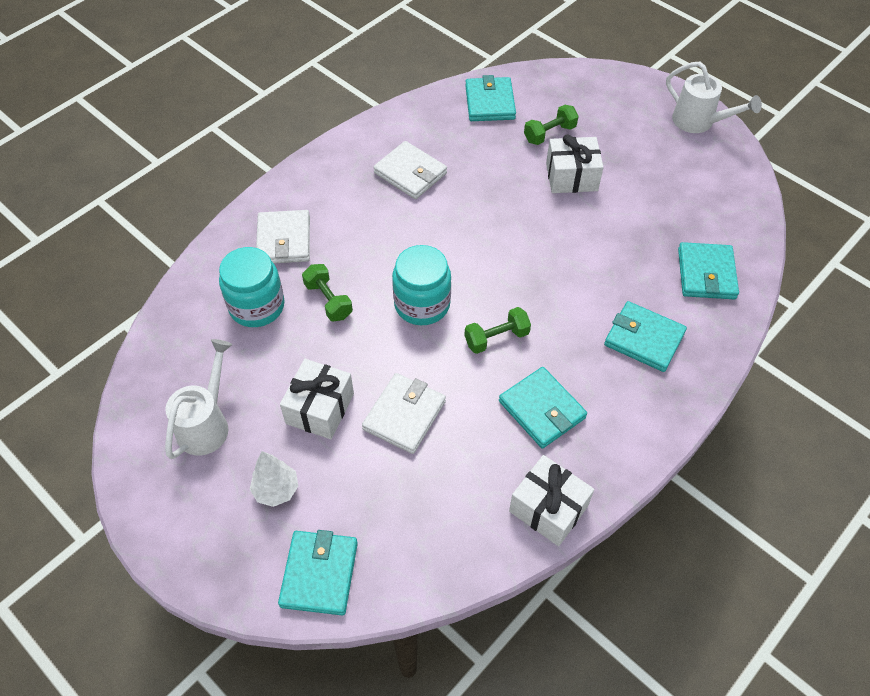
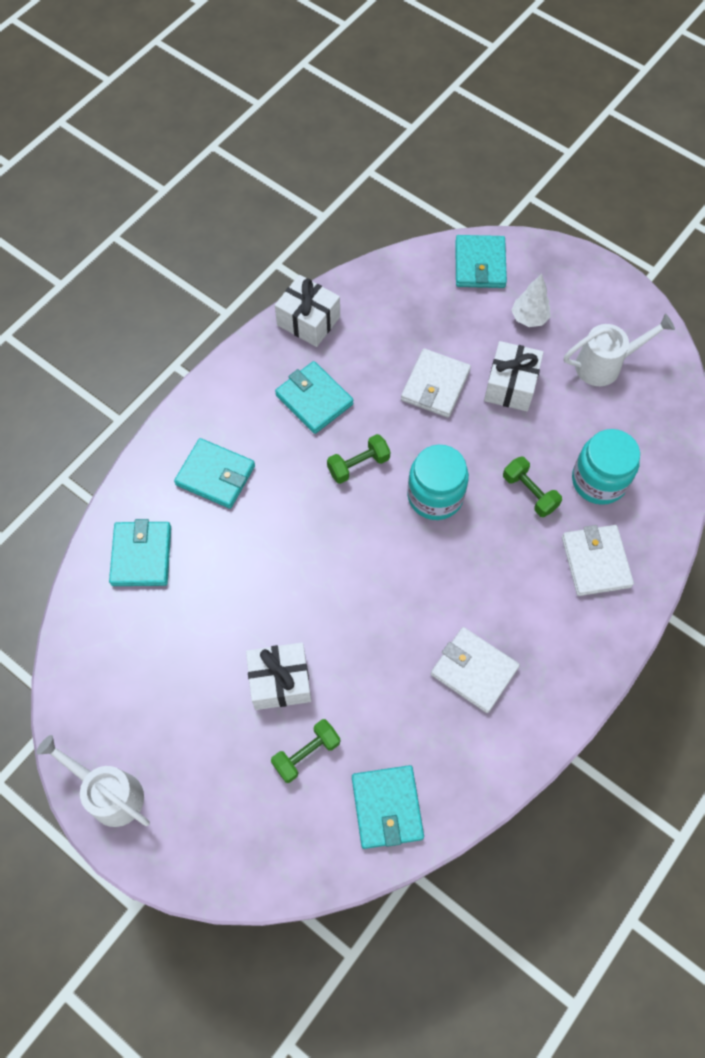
camera: 175 degrees right, 10 degrees up
(206, 424) = (605, 365): white watering can -> white watering can turned 120 degrees counterclockwise

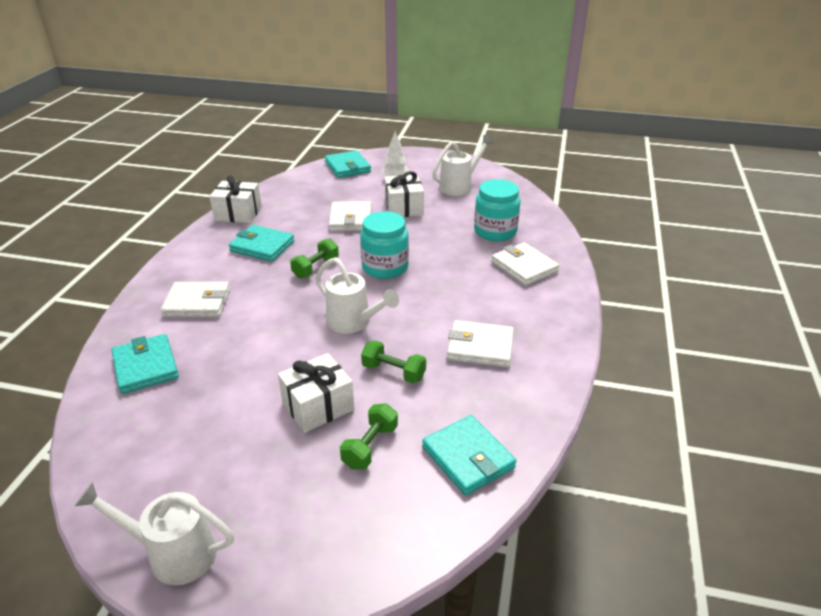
camera: 25 degrees left, 30 degrees down
(215, 475) = (197, 303): turquoise wallet -> white wallet
(361, 576) = (353, 323): none -> white watering can
(529, 492) = (452, 248): green dumbbell -> green dumbbell (393, 372)

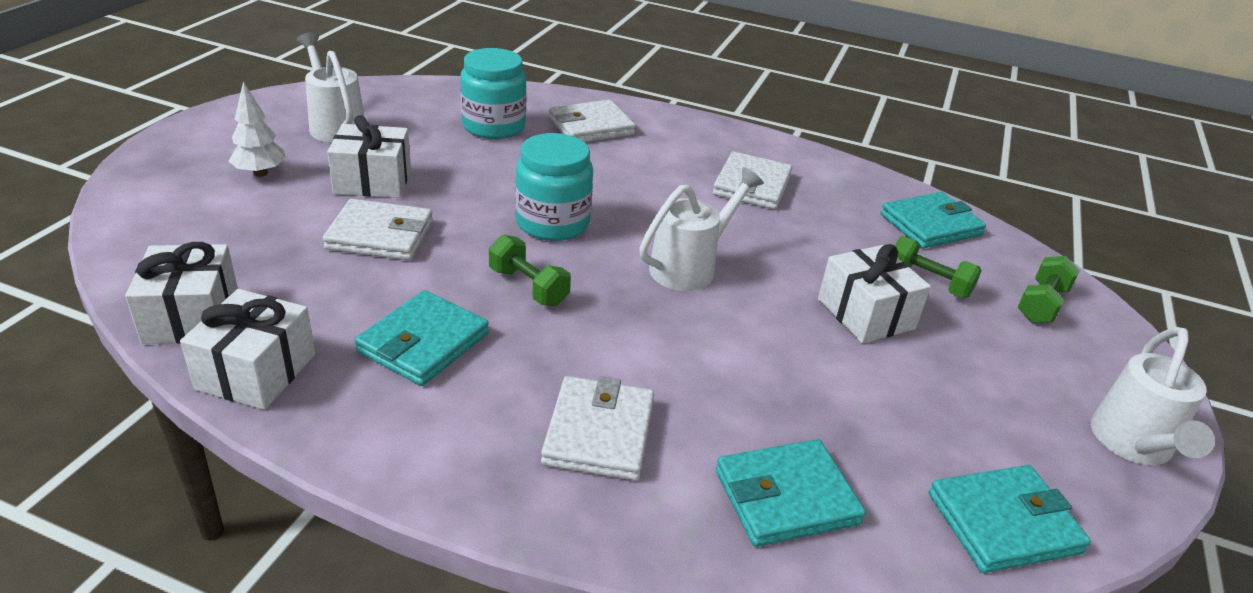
camera: 85 degrees left, 0 degrees up
(273, 193) = (191, 316): none -> white gift
(347, 167) = (154, 214): turquoise wallet -> turquoise wallet (1003, 523)
(393, 372) = (798, 249): green dumbbell -> green dumbbell (1041, 304)

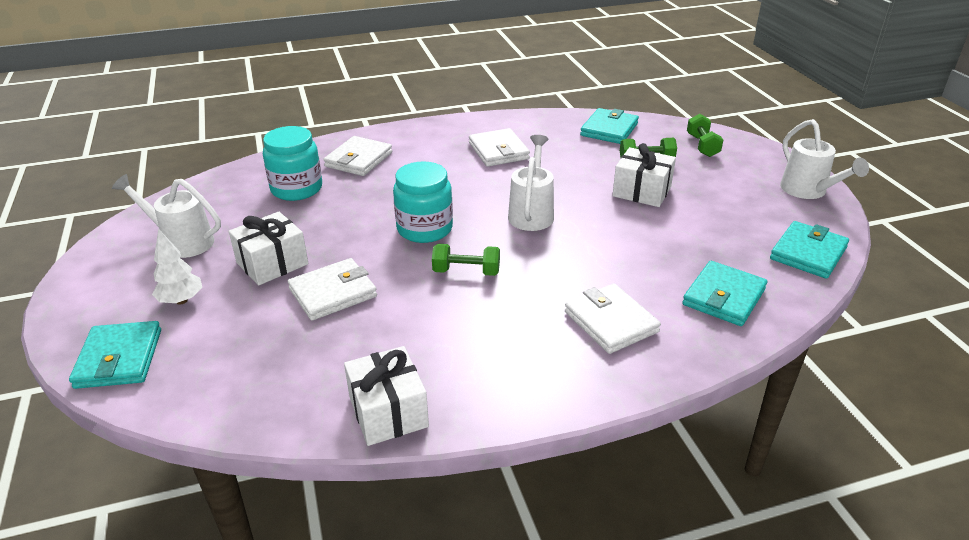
camera: 35 degrees left, 0 degrees up
(191, 316) = (292, 410): white gift -> none
(423, 343) = (457, 335): turquoise wallet -> turquoise wallet (119, 358)

